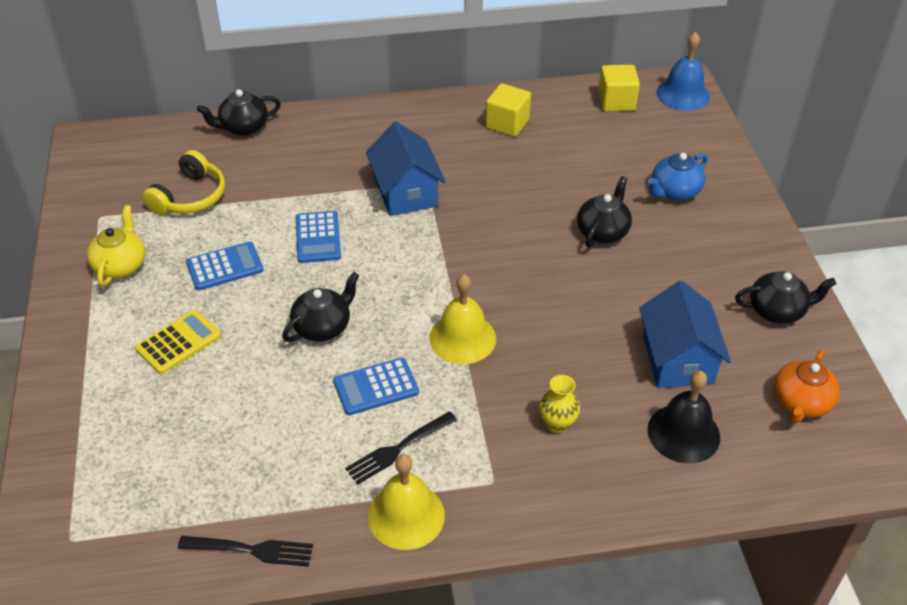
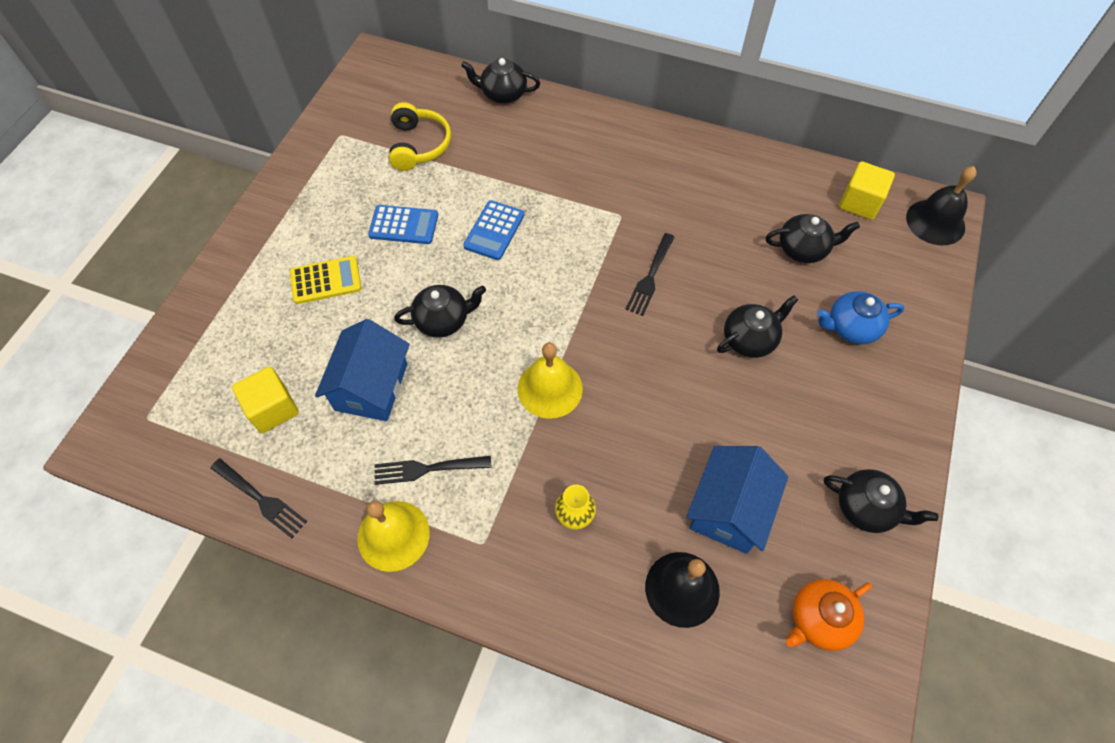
camera: 30 degrees right, 15 degrees up
(121, 265) = (328, 188): yellow teapot -> none
(190, 197) = (419, 145): yellow headphones -> yellow headphones turned 60 degrees counterclockwise
(376, 387) = (448, 400): blue calculator -> none
(406, 192) = (597, 218): blue house -> blue house (371, 387)
(486, 218) = (650, 276): none -> black fork
(507, 124) = (736, 184): yellow cube -> yellow cube (273, 409)
(597, 151) = (803, 249): none -> black teapot
(683, 94) = (935, 222): blue bell -> black bell

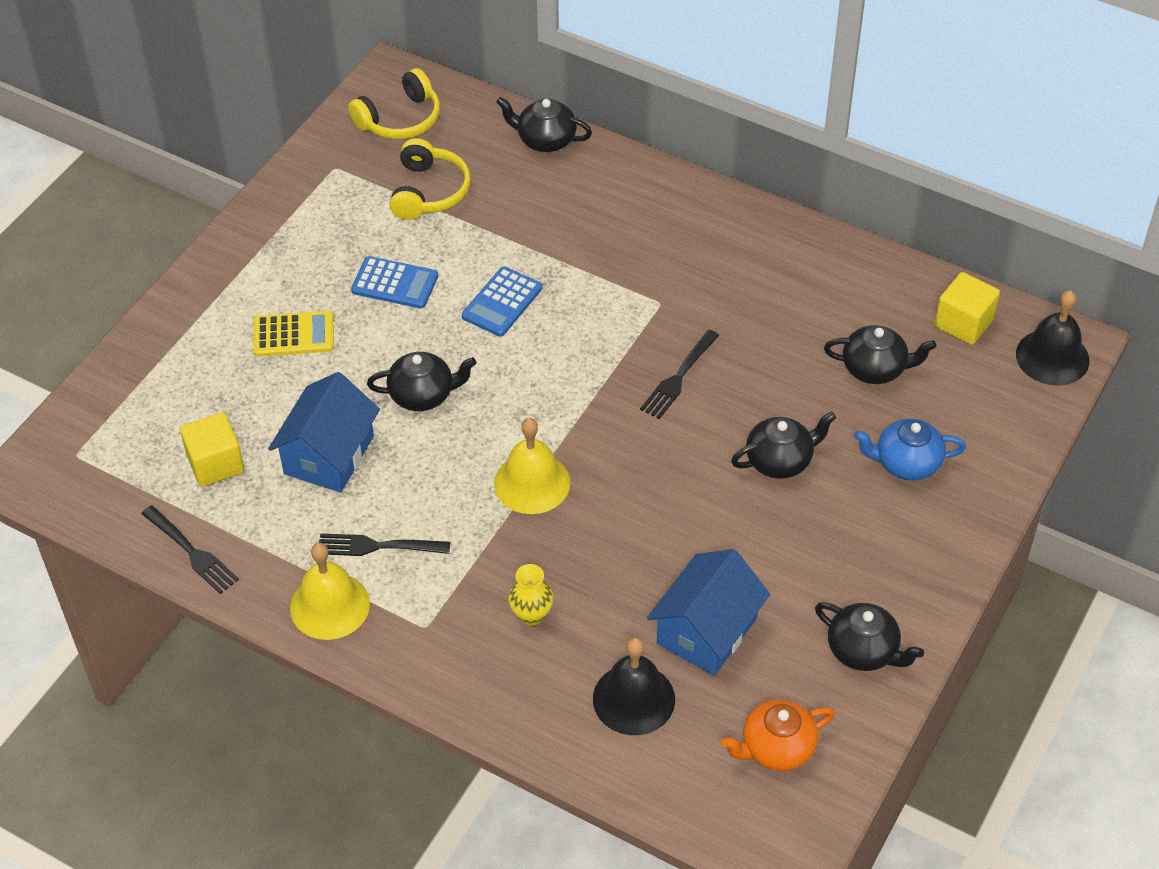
camera: 10 degrees right, 10 degrees down
(386, 90) = (400, 119): none -> yellow headphones

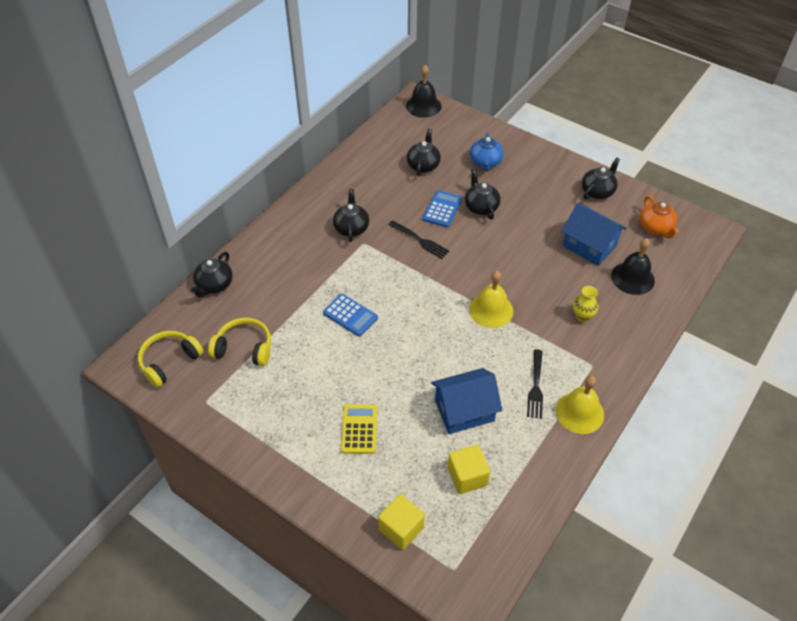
camera: 85 degrees left, 0 degrees up
(191, 551) = (539, 491): black fork -> none
(329, 455) = (464, 410): blue house -> blue house turned 45 degrees counterclockwise
(395, 283) = (323, 370): blue calculator -> blue calculator (442, 209)
(400, 119) = (169, 361): yellow headphones -> yellow headphones turned 105 degrees counterclockwise
(423, 395) = (420, 359): black teapot -> black teapot (351, 228)
(963, 323) = (397, 131): yellow cube -> yellow cube (401, 528)

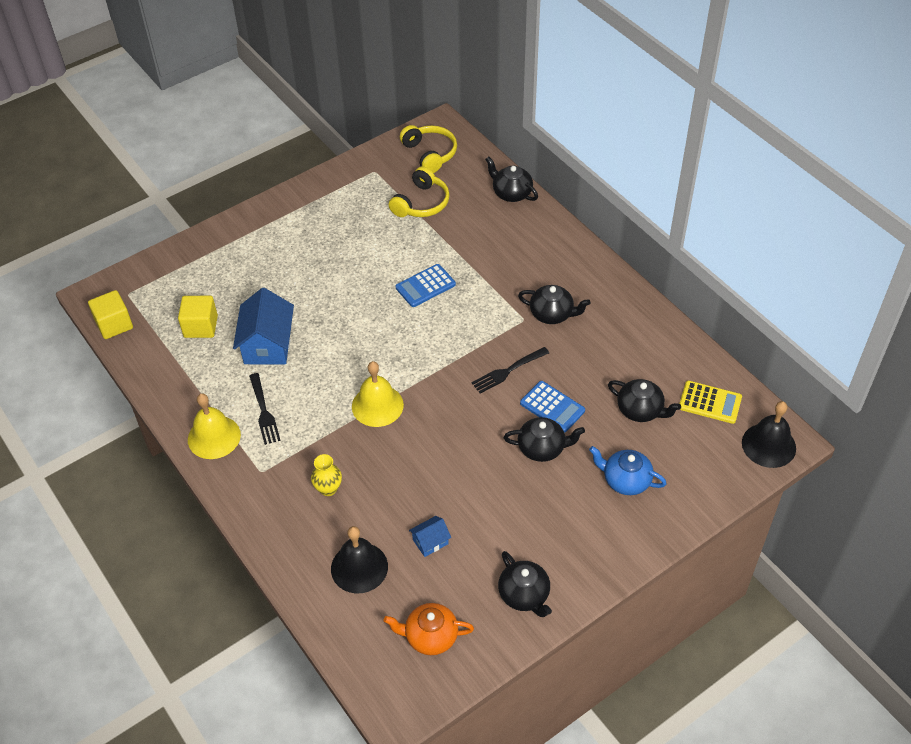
camera: 110 degrees right, 0 degrees up
(359, 429) = (290, 264): yellow calculator -> yellow calculator (710, 402)
(401, 528) = (182, 270): yellow cube -> yellow cube (114, 324)
(535, 386) = (263, 411): black fork -> black fork turned 135 degrees counterclockwise
(589, 246) = (430, 542): blue house -> blue house, size x0.49

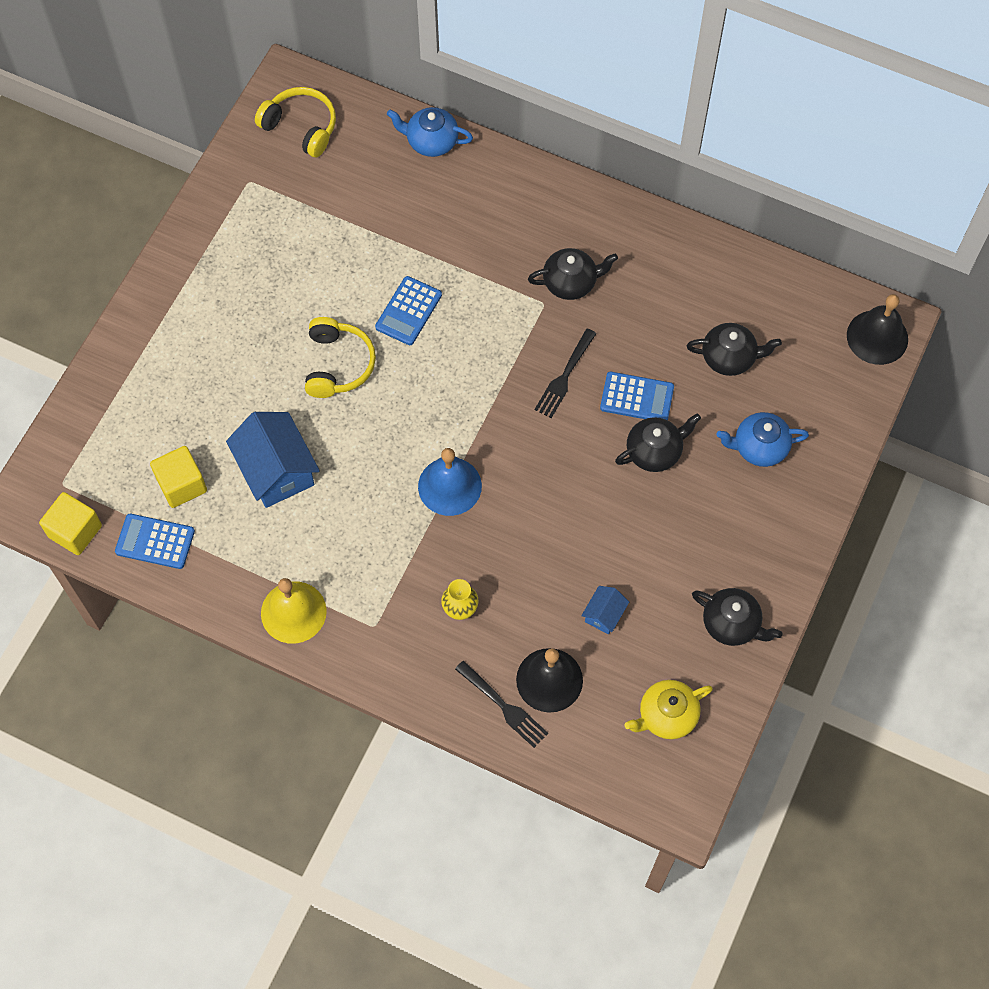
camera: 30 degrees left, 15 degrees up
(158, 353) = (155, 541): none -> blue calculator
(263, 411) = (328, 554): black fork -> black fork (503, 706)
(377, 405) = (449, 486): yellow bell -> blue bell
(421, 203) = (334, 201): yellow headphones -> yellow headphones (338, 364)
(430, 636) = (666, 715): orange teapot -> yellow teapot
(511, 193) = (431, 141): black teapot -> blue teapot
(710, 402) = (794, 314): yellow calculator -> none

